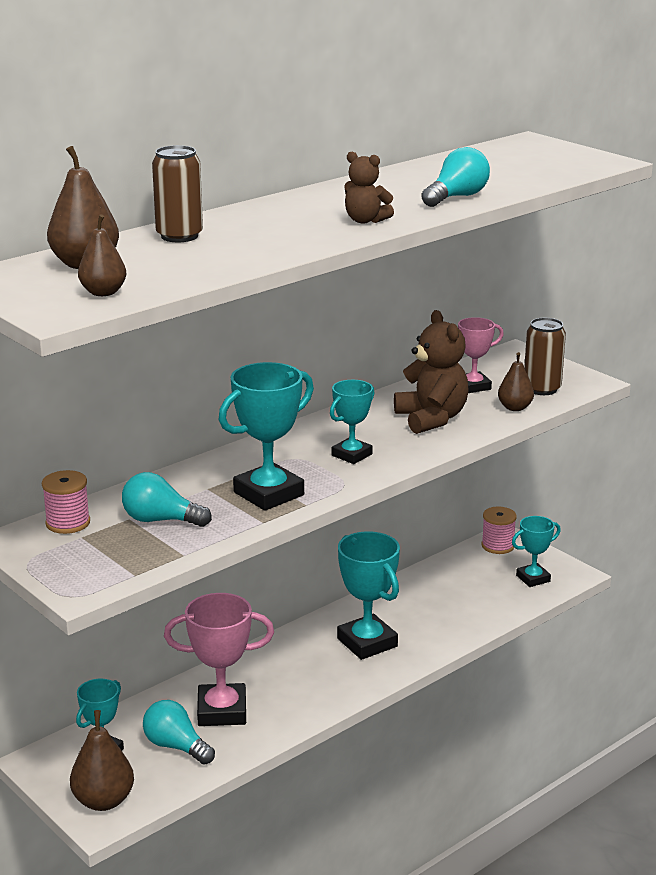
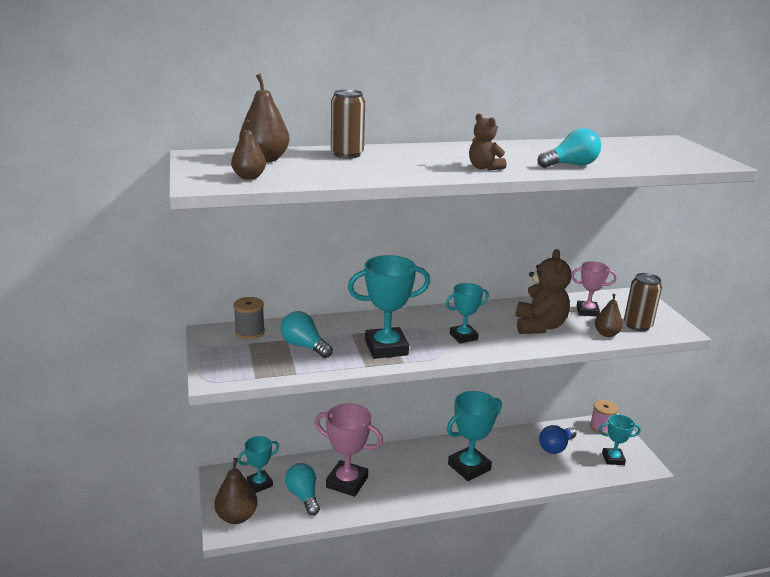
camera: 25 degrees right, 0 degrees up
(68, 523) = (250, 332): pink spool -> grey spool
(367, 642) = (469, 467): turquoise trophy -> turquoise trophy turned 60 degrees clockwise
(458, 586) = (556, 447): none -> blue light bulb

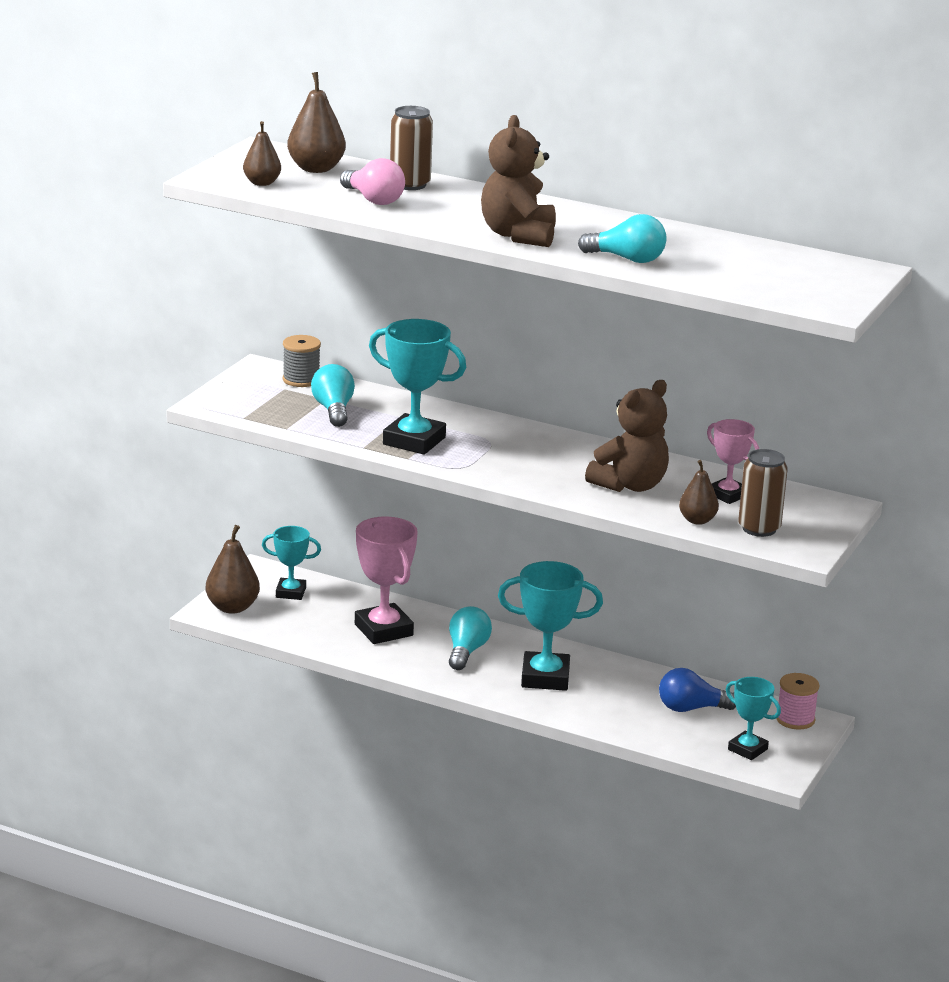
camera: 40 degrees right, 0 degrees up
(303, 496) = (320, 621): turquoise light bulb -> turquoise light bulb (466, 651)
(348, 169) = (373, 200): none -> pink light bulb
(463, 336) = (518, 462): turquoise trophy -> none
(484, 168) = (518, 235): brown teddy bear -> brown teddy bear, size x1.76

